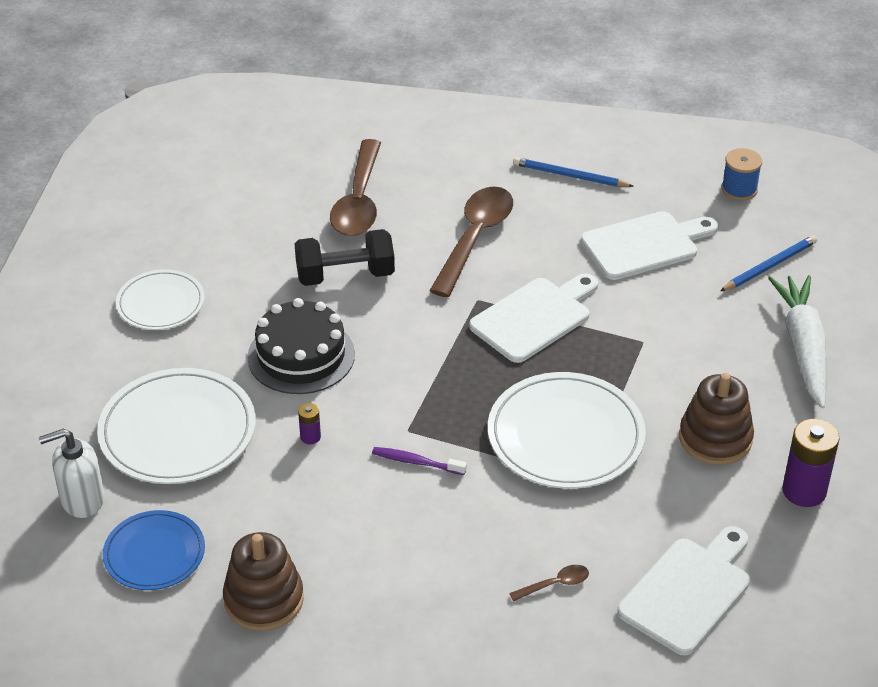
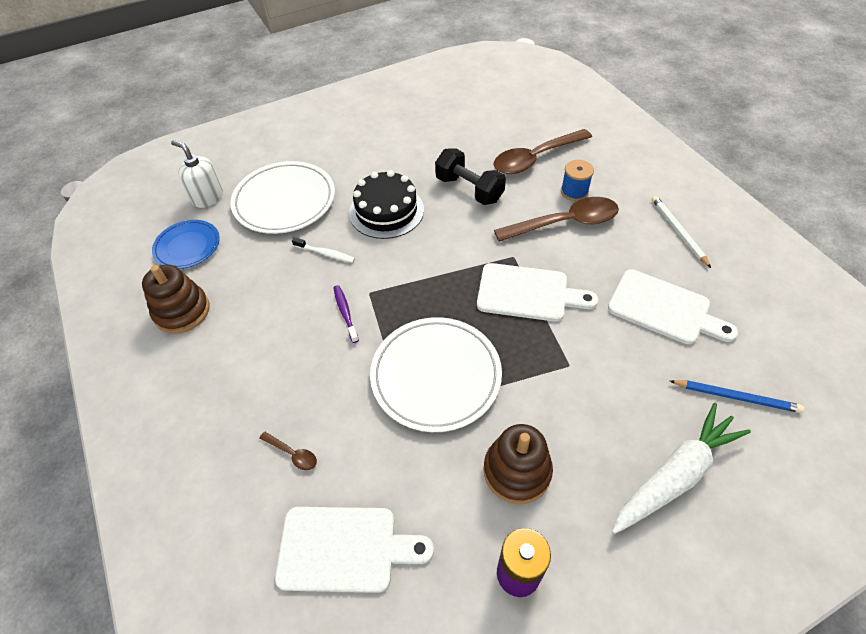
camera: 55 degrees right, 10 degrees up
(161, 303) = (373, 139): white plate -> none
(310, 437) = (325, 253): purple battery -> white toothbrush
(570, 176) = (678, 231): blue pencil -> white pencil
(739, 189) = (791, 328): blue spool -> blue spool (574, 191)

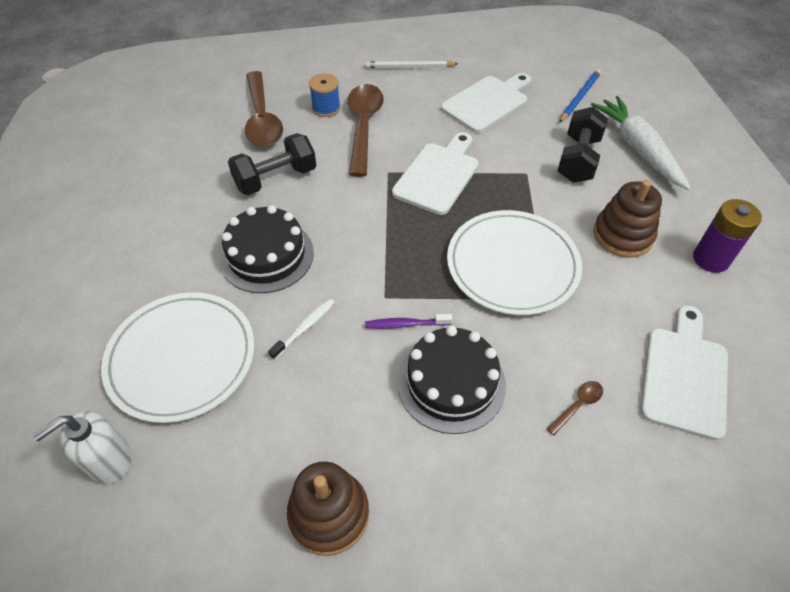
camera: 75 degrees left, 0 degrees up
(187, 246) = (202, 498): blue plate -> none
(296, 356) = (451, 383): none -> black cake
(618, 411) = (578, 159): none -> black dumbbell

